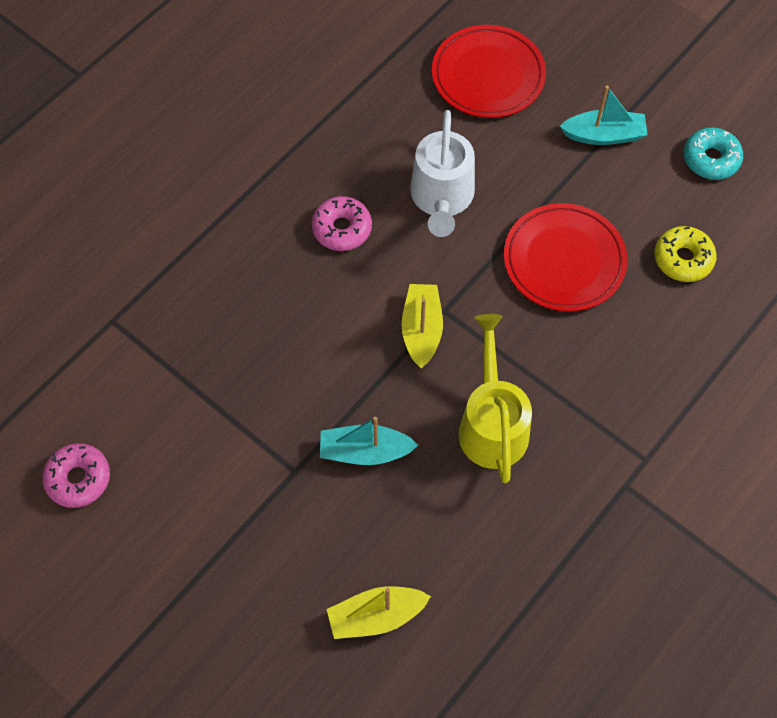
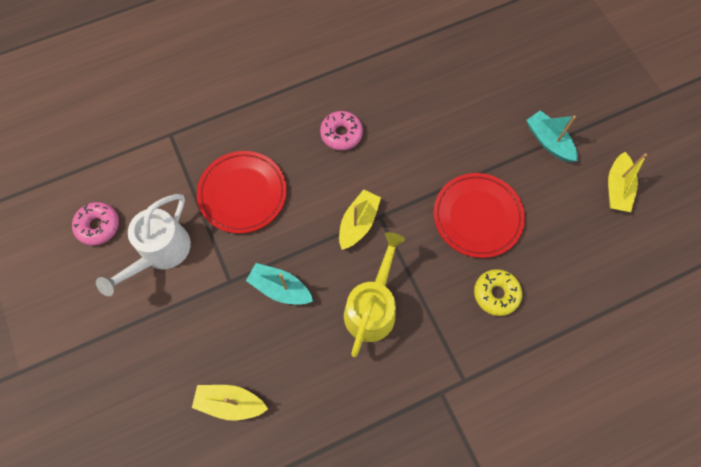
camera: 25 degrees right, 5 degrees up
(442, 199) = (416, 141): white watering can -> white watering can (160, 253)
(488, 75) = (489, 70): red plate -> red plate (242, 193)
(604, 135) = (548, 141): turquoise boat -> turquoise boat turned 150 degrees counterclockwise
(683, 259) = (561, 250): yellow donut -> yellow donut (496, 294)
(711, 159) = (617, 188): turquoise donut -> yellow boat

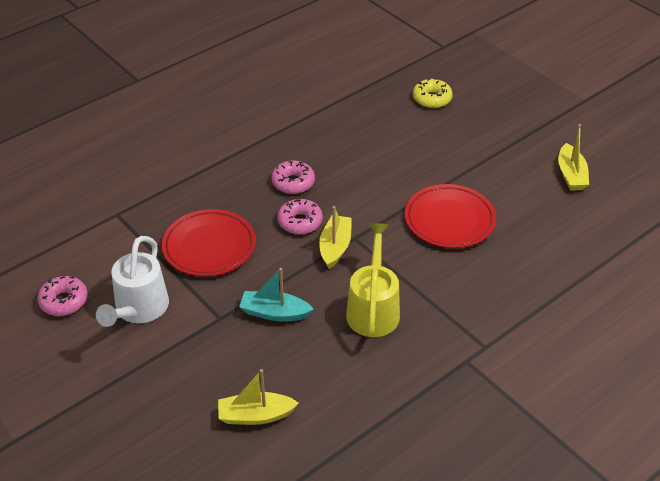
camera: 15 degrees left, 25 degrees down
(334, 184) = (300, 222): none -> pink donut
(496, 294) = (490, 274): yellow donut -> yellow donut (432, 99)
(548, 141) = (494, 152): turquoise boat -> none

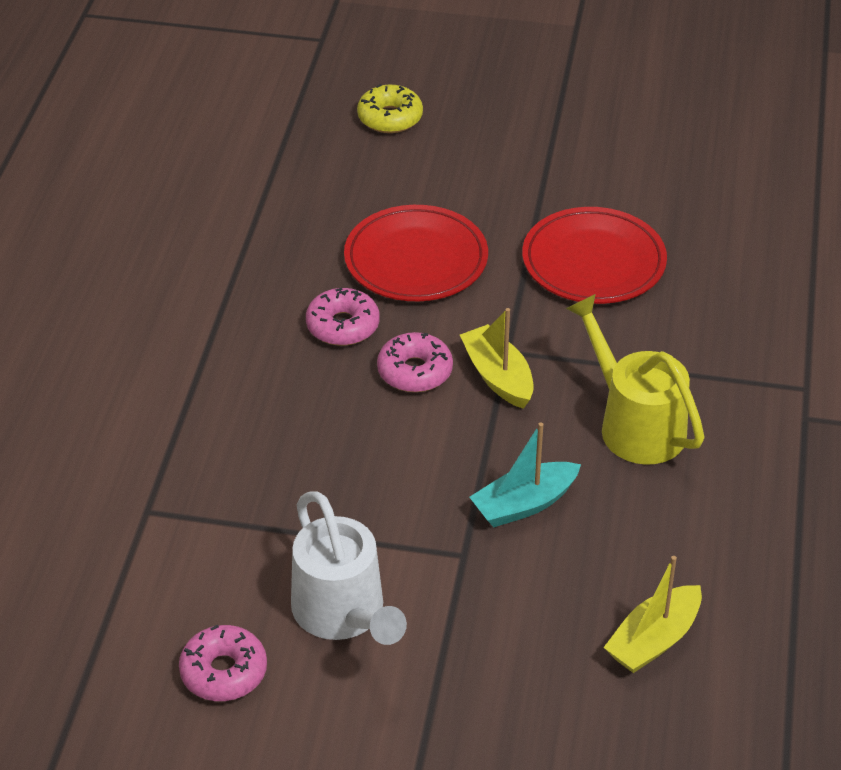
camera: 40 degrees left, 0 degrees up
(209, 246) = (335, 474): red plate -> red plate (416, 260)
(571, 175) = (666, 128): yellow boat -> none

